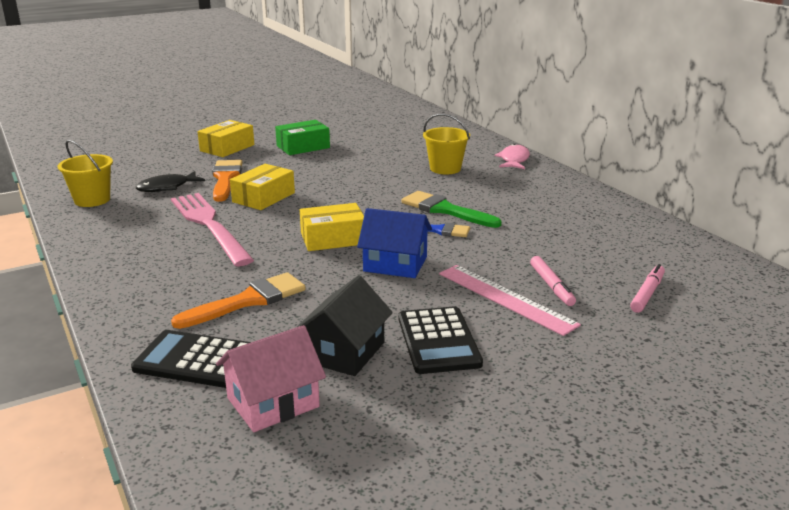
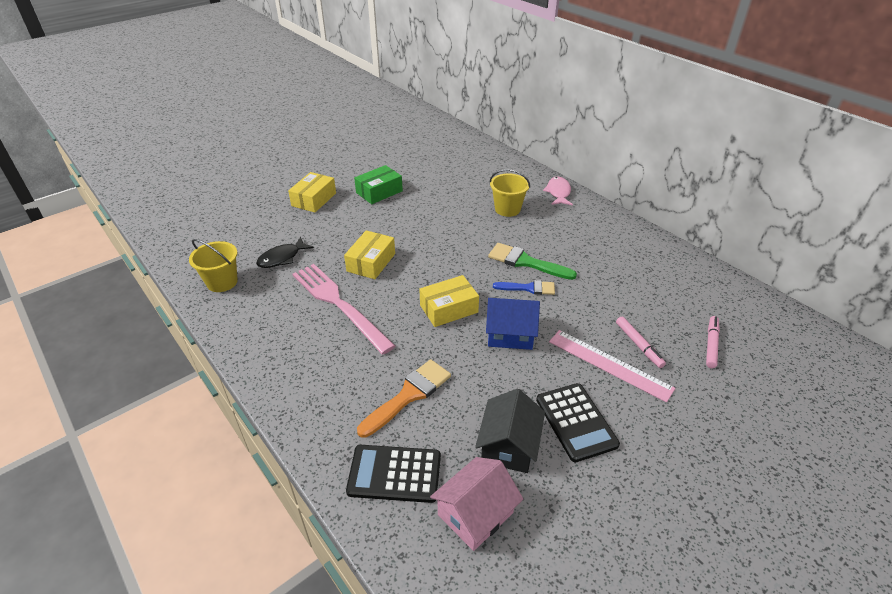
camera: 10 degrees left, 15 degrees up
(225, 179) = (329, 241): orange brush -> none

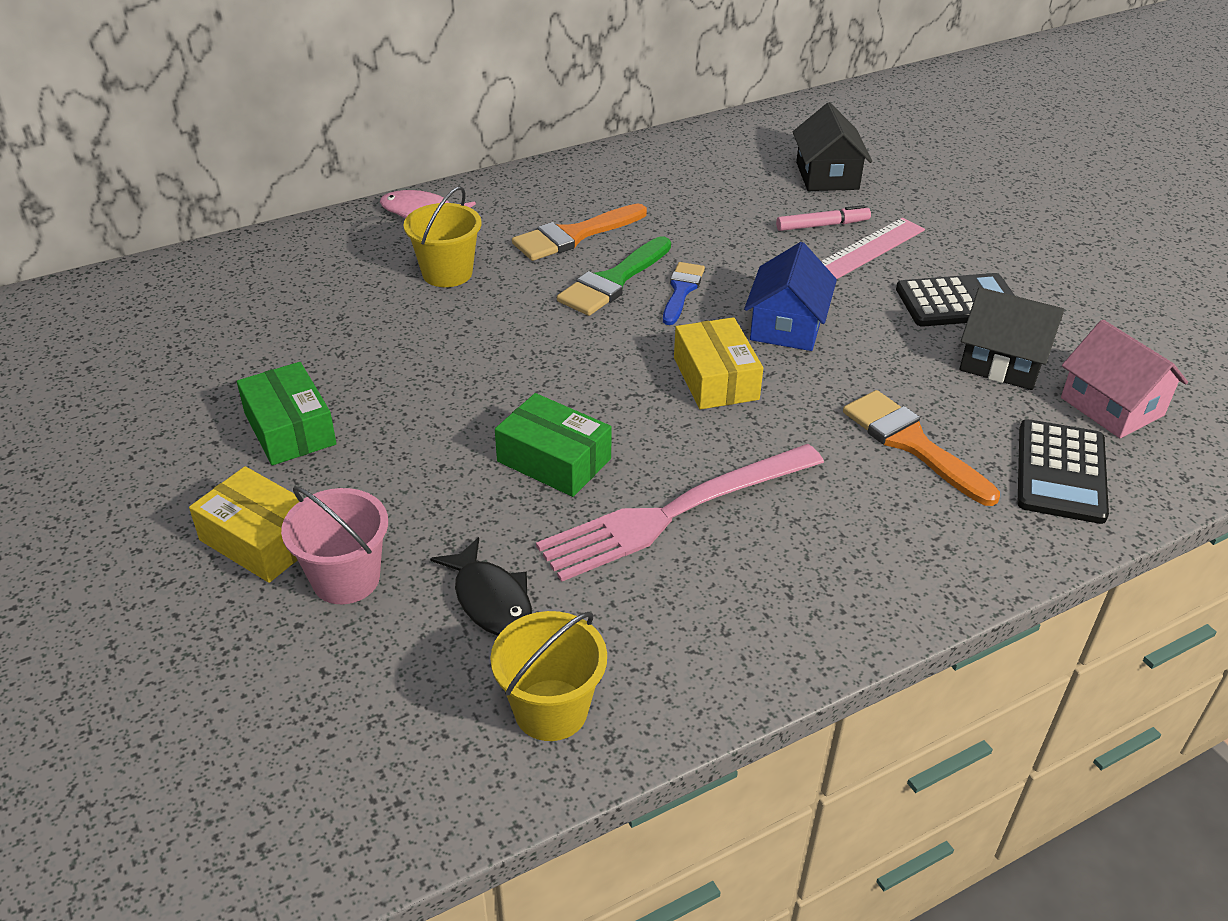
camera: 80 degrees left, 0 degrees up
(293, 222) = (346, 579): none -> pink bucket
(371, 262) = (554, 460): yellow box -> green box
(564, 243) = (574, 235): none -> orange brush
(711, 344) = (827, 176): pink marker -> black house

